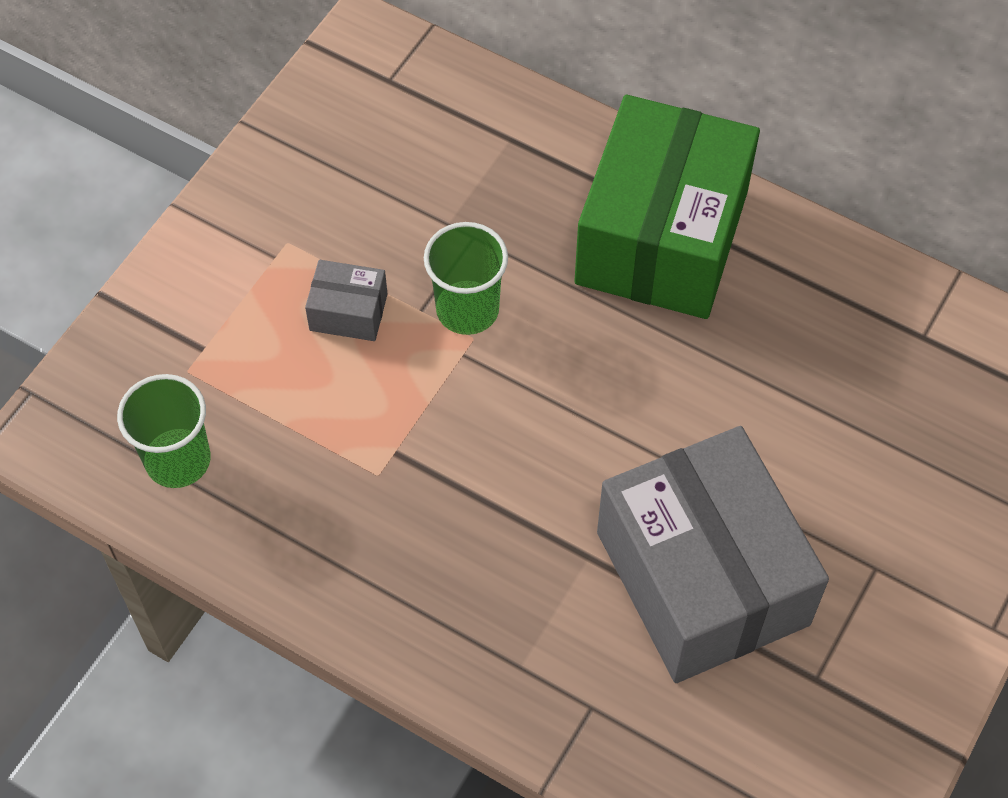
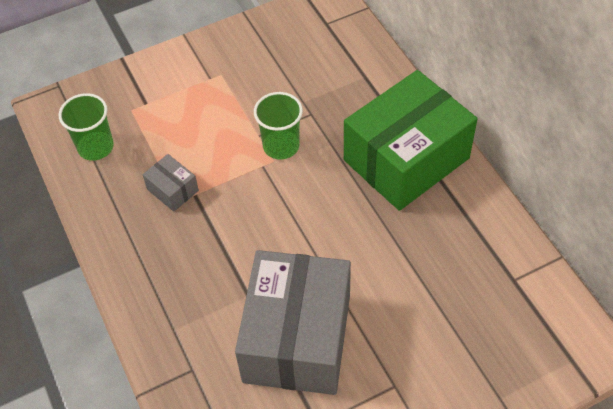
camera: 35 degrees right, 5 degrees down
(348, 312) = (224, 119): grey box -> grey box (173, 190)

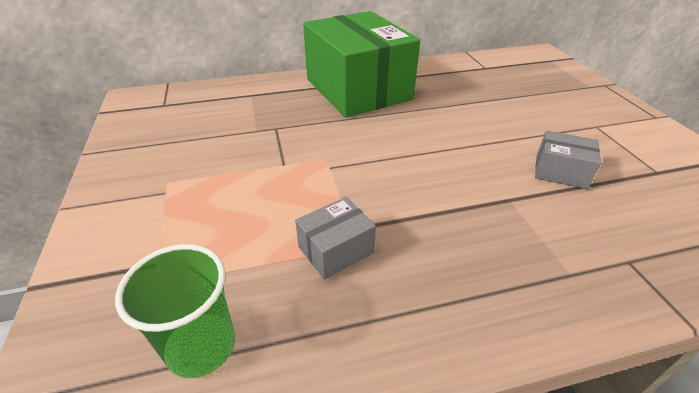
camera: 80 degrees left, 15 degrees down
(281, 146) = (308, 151): green cup -> none
(297, 338) = (560, 172): grey box -> grey box, size x0.41

